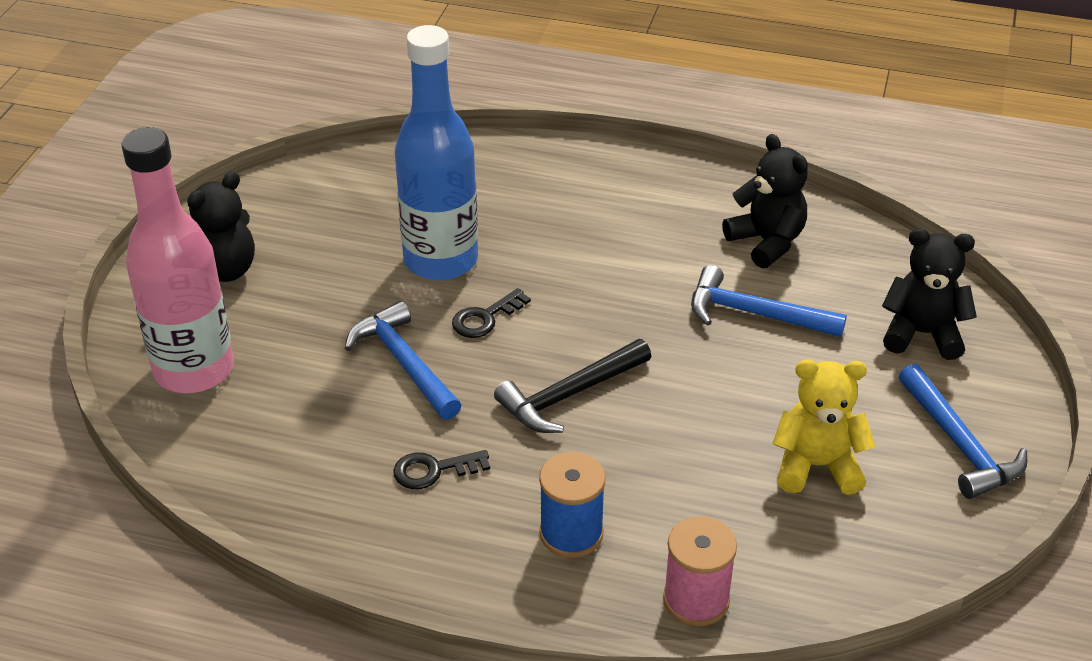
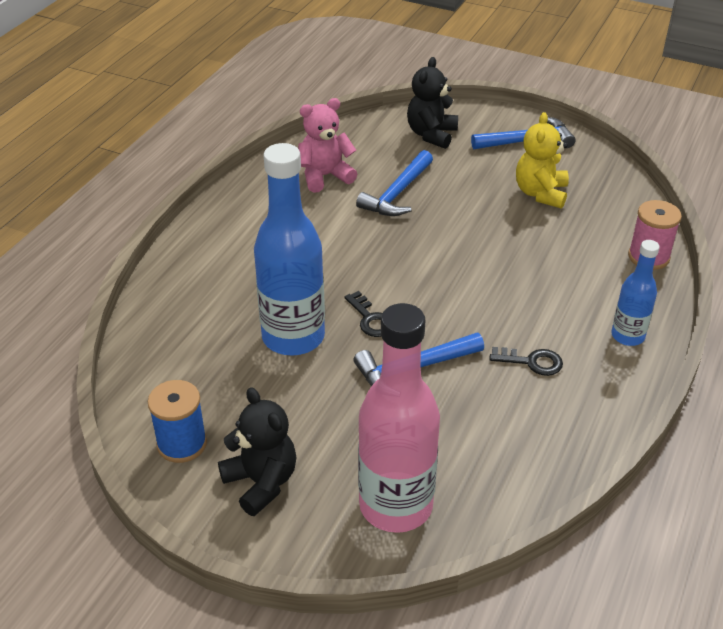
camera: 80 degrees left, 0 degrees up
(434, 470) = (532, 362): black key -> black key turned 75 degrees counterclockwise
(504, 571) = (627, 336): none -> blue bottle
(570, 395) = (463, 286): black hammer -> none
(571, 533) = (594, 301): blue spool -> blue spool (182, 444)
(766, 242) = (325, 176): black teddy bear -> pink teddy bear

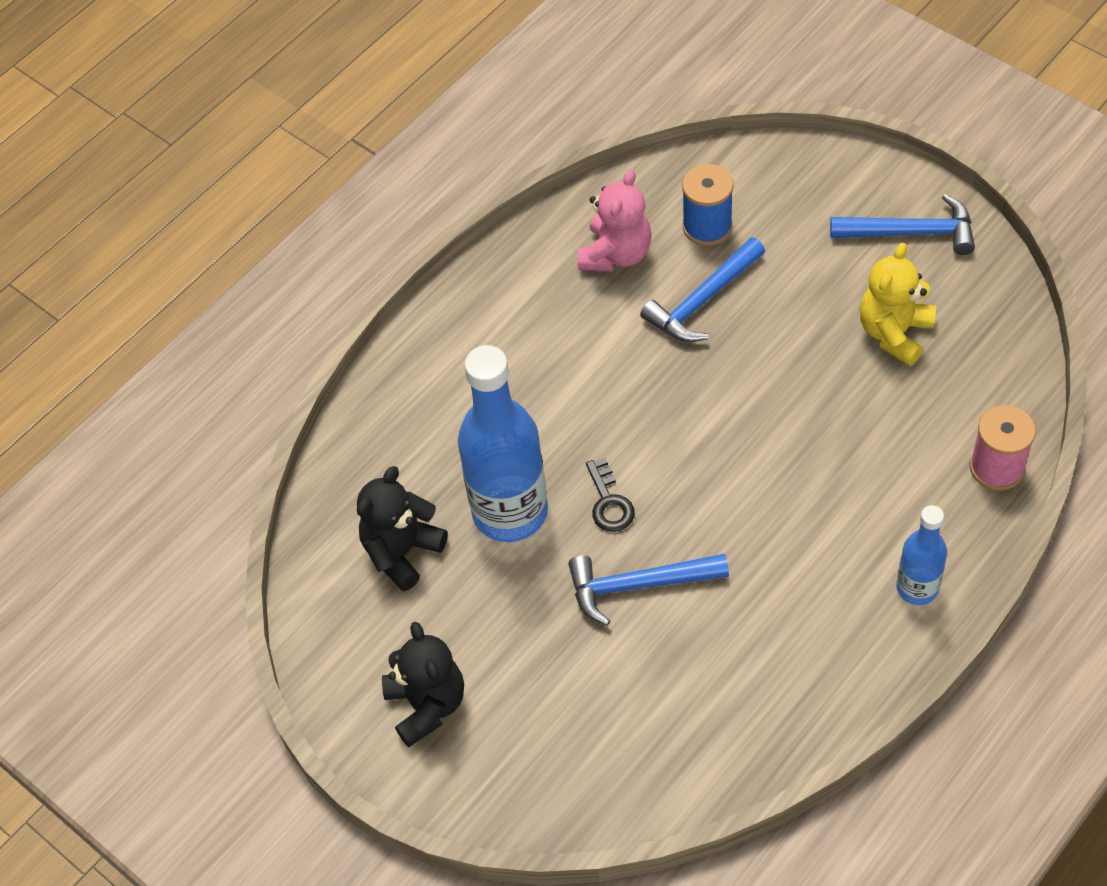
camera: 20 degrees right, 15 degrees up
(182, 444) = (352, 637): blue spool -> blue spool (707, 226)
(325, 176) = (616, 254): pink teddy bear -> pink teddy bear turned 120 degrees clockwise
(396, 505) = (563, 765): pink bottle -> none
(431, 135) = (781, 199): black teddy bear -> black teddy bear (402, 552)
(532, 362) = (783, 603): black key -> none

